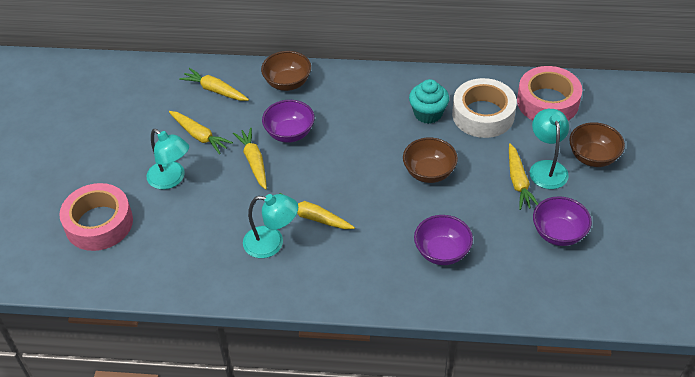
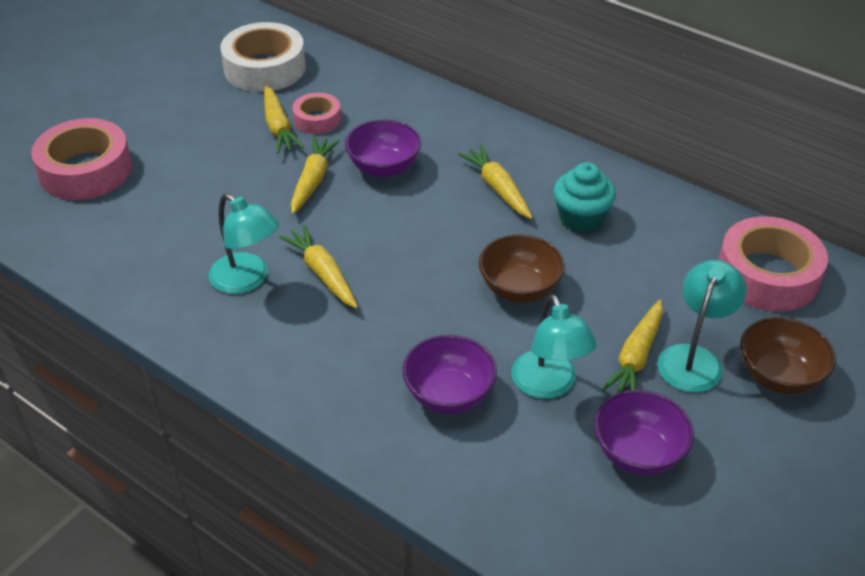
camera: 30 degrees right, 5 degrees down
(171, 179) = (204, 159): turquoise lamp -> turquoise lamp (548, 385)
(215, 90) = (341, 87): yellow carrot -> yellow carrot (497, 188)
(219, 119) = (317, 119): none -> pink tape
(287, 83) = (433, 112): brown bowl -> none
(483, 115) = (657, 251): white tape -> white tape (265, 68)

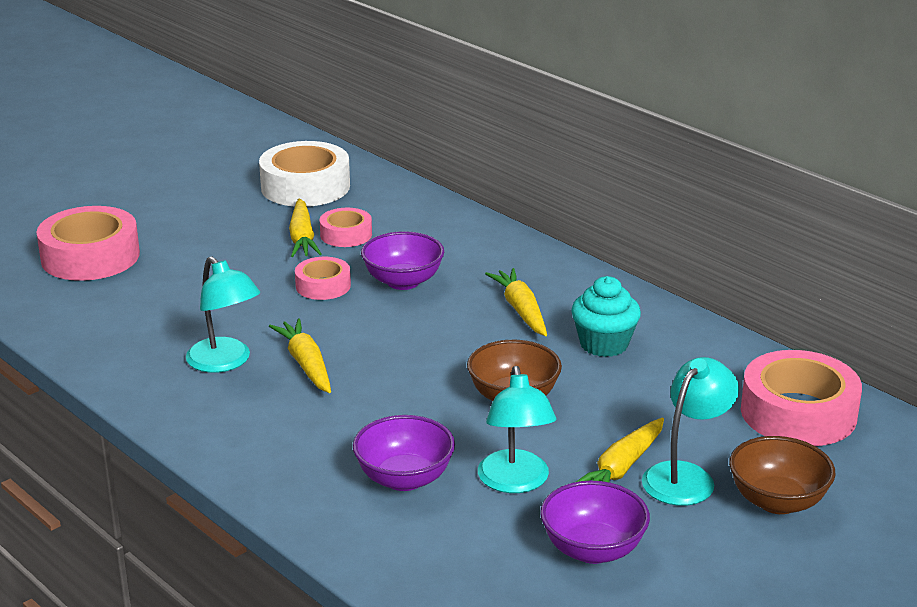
camera: 10 degrees right, 15 degrees down
(313, 180) = (323, 286): yellow carrot -> pink tape

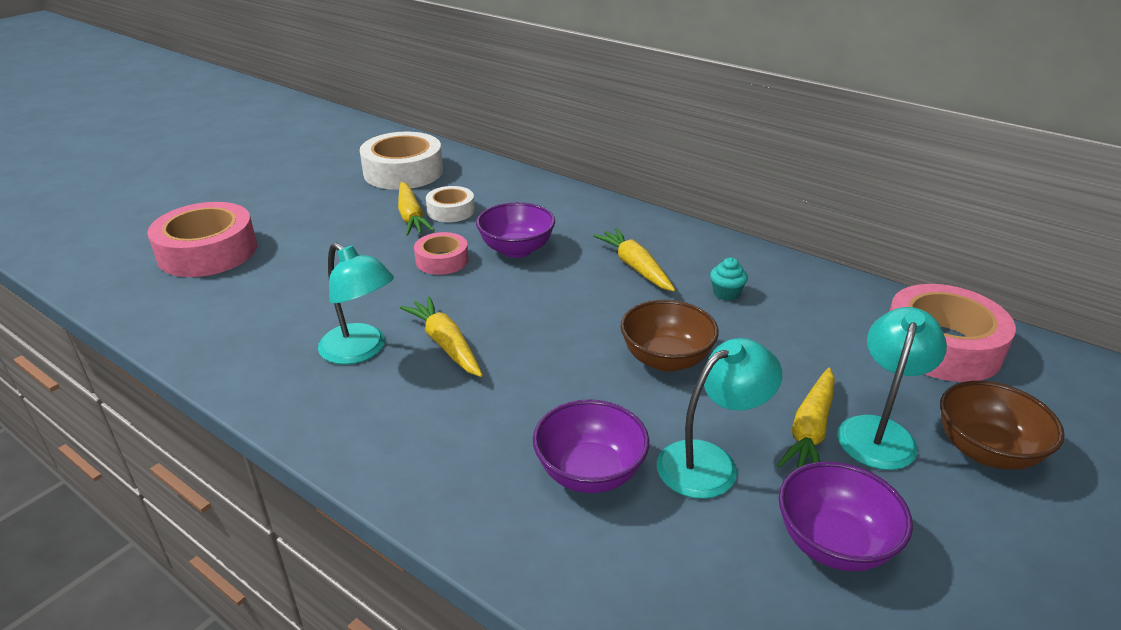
camera: 10 degrees left, 5 degrees up
(346, 234) = (451, 211): pink tape -> white tape
(515, 482) = (710, 462): turquoise lamp -> turquoise lamp turned 105 degrees counterclockwise
(604, 344) = (726, 293): turquoise cupcake -> turquoise cupcake, size x0.56

